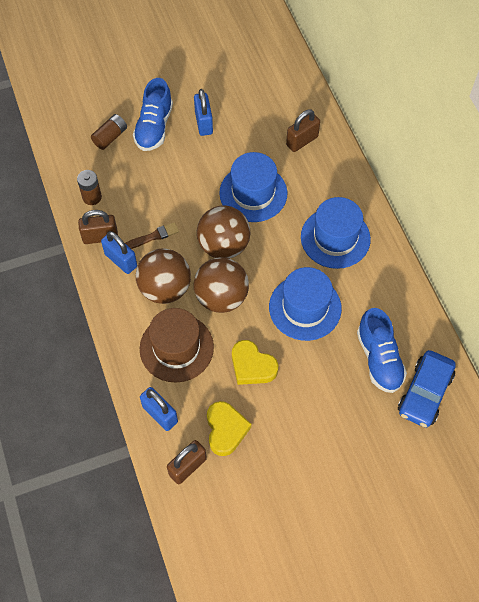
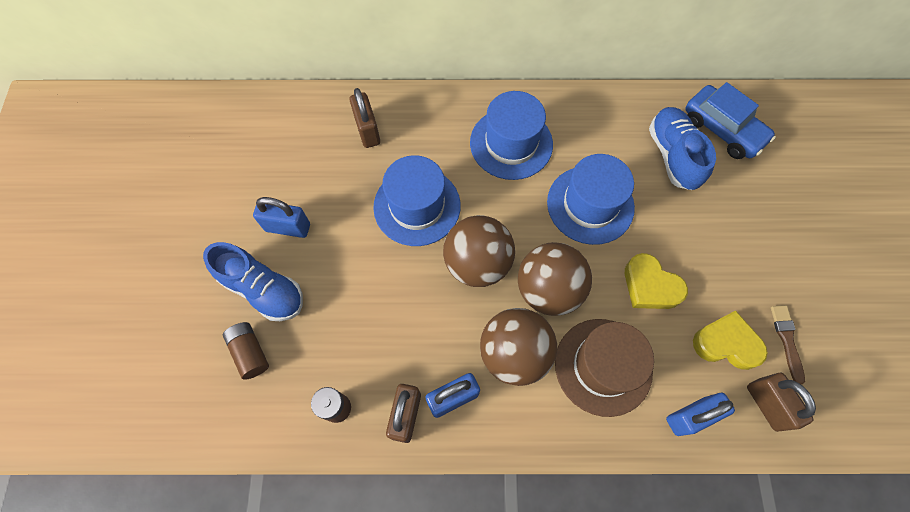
camera: 70 degrees left, 5 degrees up
(153, 237) = (432, 345): brown brush -> brown brush (787, 340)
(252, 366) = (650, 286): yellow heart -> yellow heart turned 75 degrees clockwise
(379, 358) = (673, 156): blue shoe -> blue shoe turned 105 degrees counterclockwise

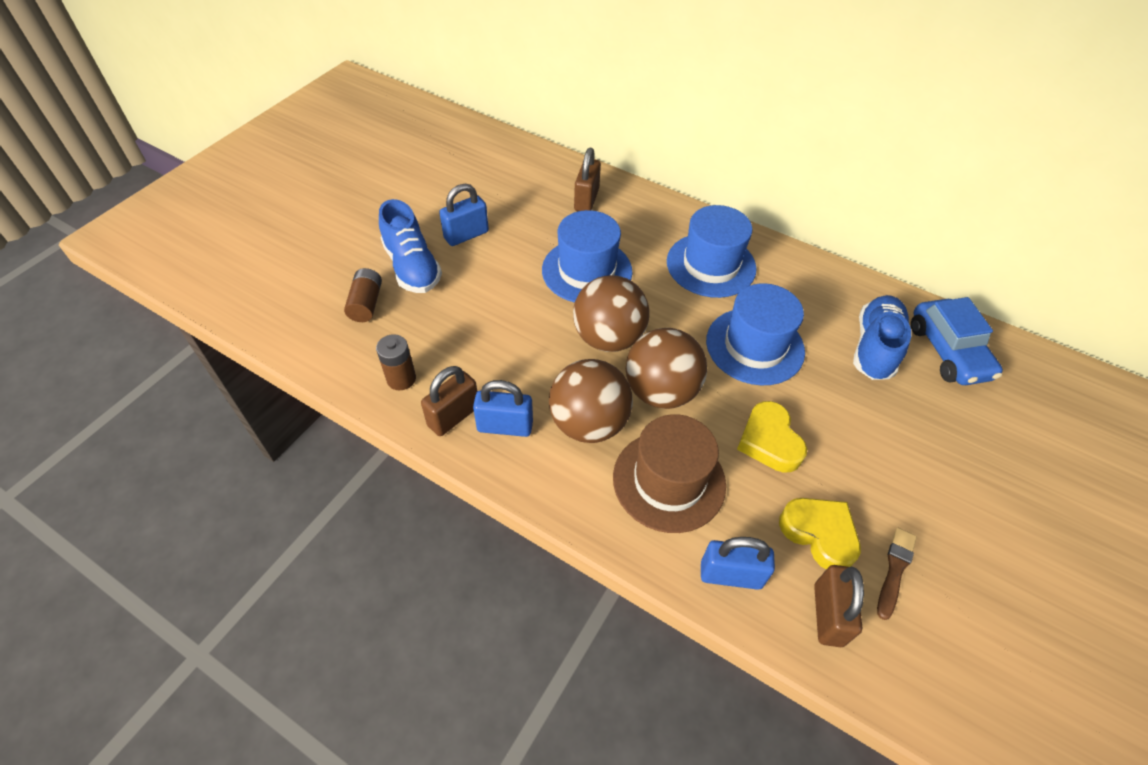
camera: 30 degrees right, 15 degrees down
(288, 227) = (466, 235): blue padlock -> blue padlock turned 75 degrees counterclockwise

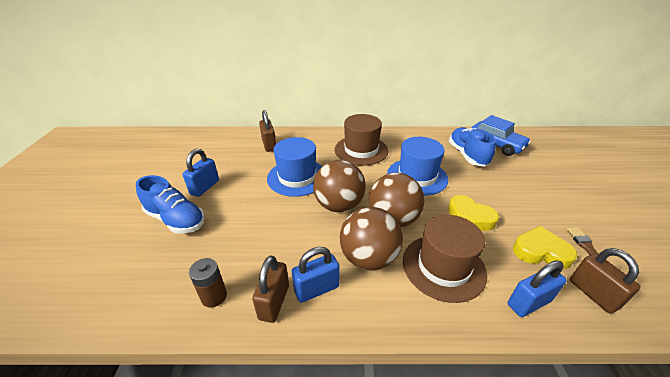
camera: 30 degrees left, 15 degrees down
(366, 303) = (151, 257): brown battery -> none
(711, 265) = (361, 150): blue hat -> brown hat

